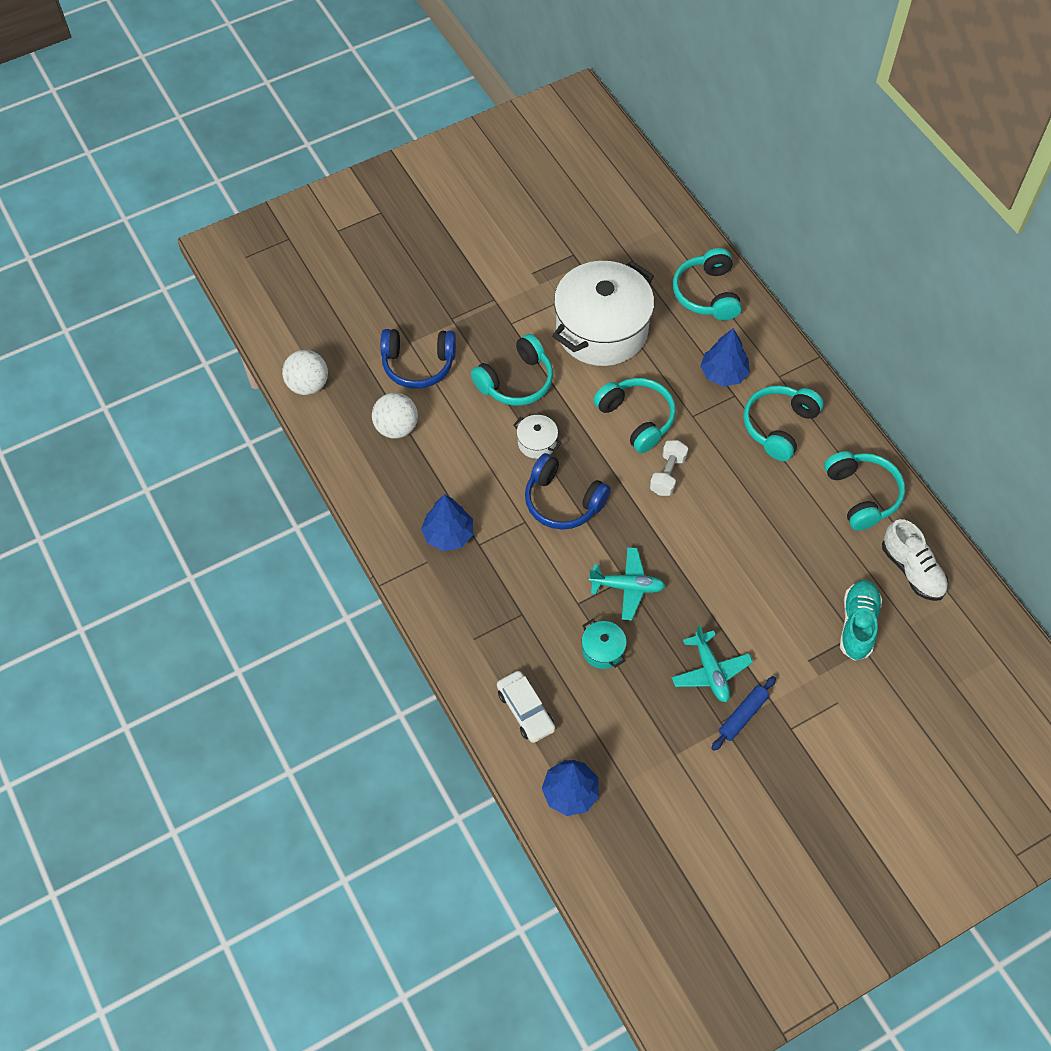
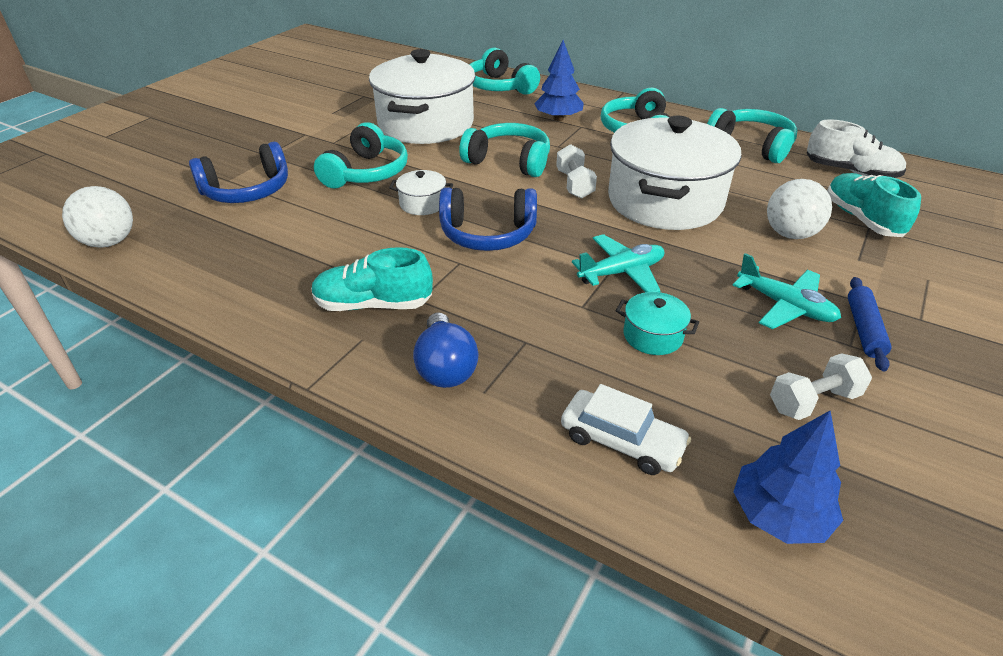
camera: 30 degrees left, 20 degrees down
(396, 427) = (247, 241): white ball -> white ball (790, 234)
(448, 534) = (373, 304): blue tree -> turquoise shoe
(463, 609) = (445, 367): none -> blue light bulb
(655, 745) = (813, 401): none -> white dumbbell
(722, 529) = (664, 201): none -> white pot

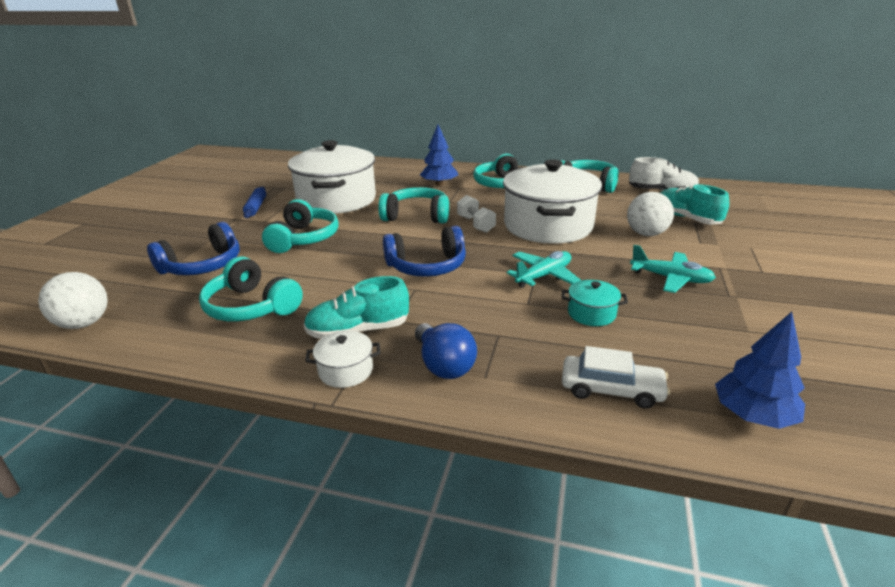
camera: 15 degrees left, 10 degrees down
(422, 204) = (362, 253): white pot -> white pot (346, 370)
(499, 87) = (382, 169): turquoise headphones -> turquoise headphones (251, 307)
(813, 401) = (727, 335): white dumbbell -> none
(864, 329) = (731, 284): blue rolling pin -> blue rolling pin (256, 207)

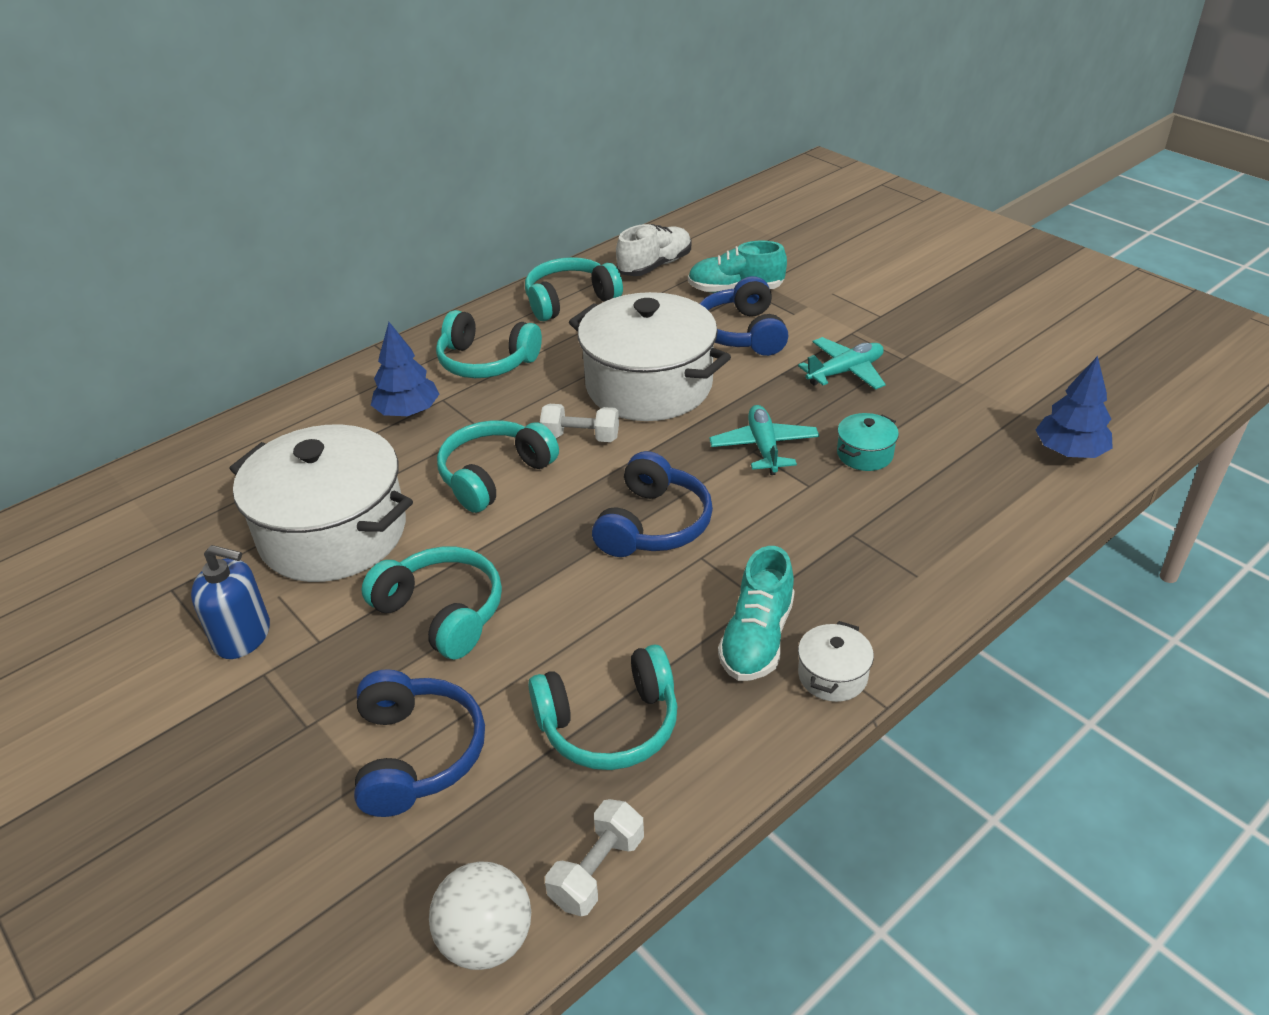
camera: 55 degrees left, 10 degrees up
(138, 339) = (597, 870): none -> white dumbbell
(256, 207) = (242, 636): blue rolling pin -> blue soap dispenser
(443, 365) = (877, 596): blue light bulb -> none
(611, 389) = (990, 506): white car -> none
(646, 234) = (742, 333): white ball -> blue headphones

